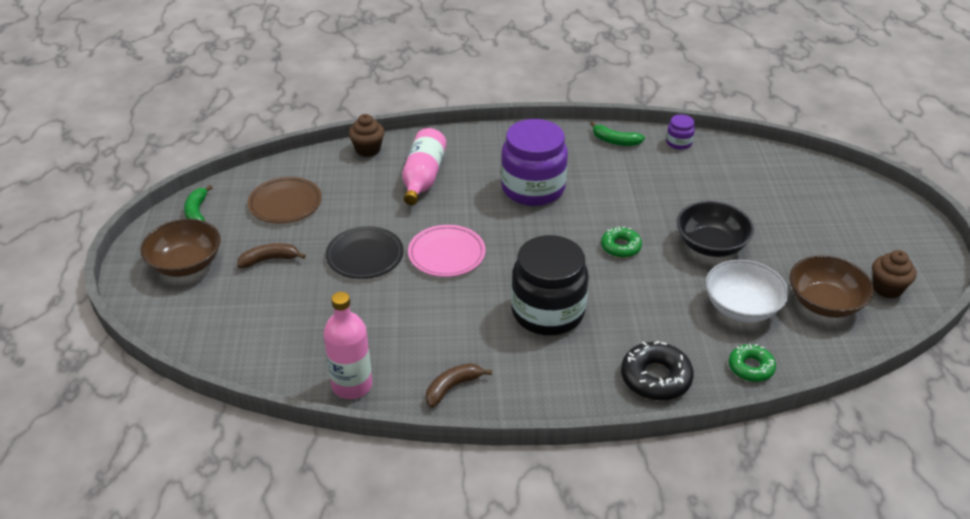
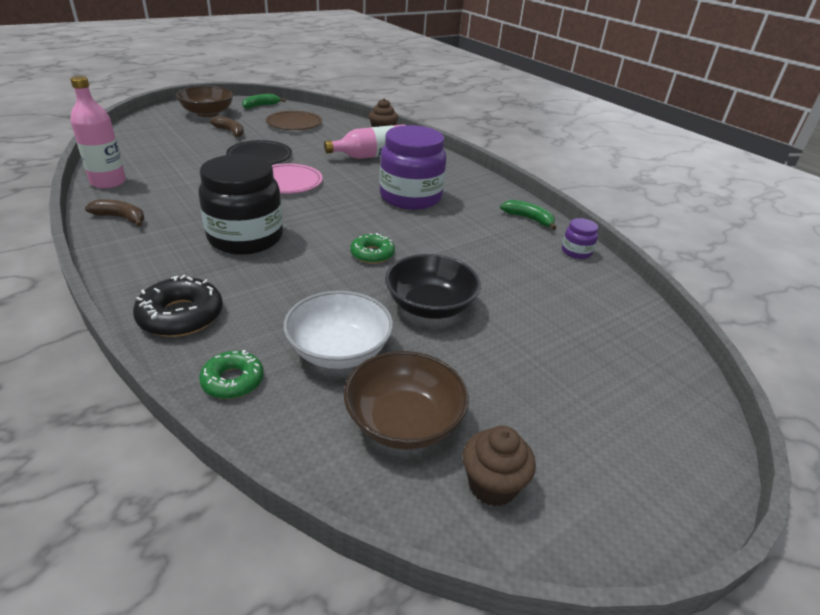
camera: 55 degrees right, 5 degrees down
(615, 141) = (529, 219): green banana -> green banana turned 135 degrees clockwise

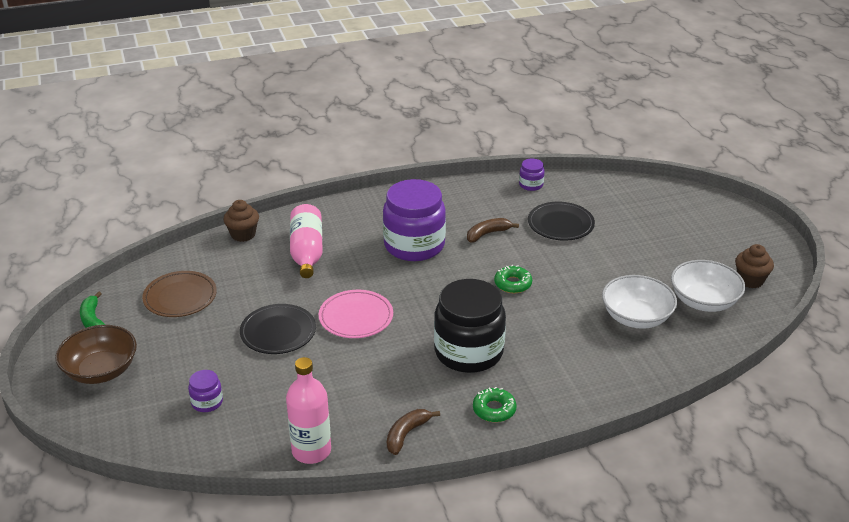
camera: 70 degrees left, 0 degrees up
(172, 144) = (207, 402): none -> purple jar
(181, 316) = (584, 391): black donut -> none
(230, 132) = (185, 352): brown banana -> brown banana (487, 234)
(233, 381) = (662, 366): green donut -> green donut (494, 409)
(404, 422) = (704, 301): brown bowl -> white bowl
(430, 306) = (591, 269): black bowl -> none
(510, 277) = (560, 224): none -> black plate
(529, 219) = (473, 192): green banana -> none

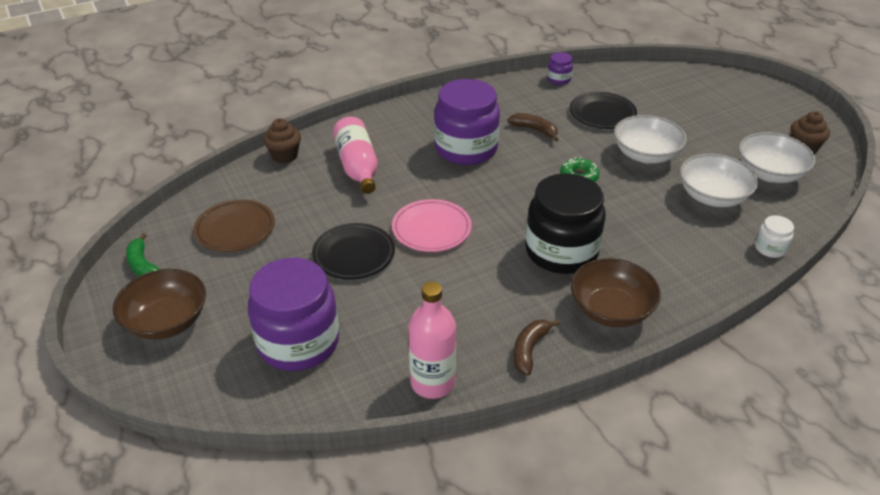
camera: 10 degrees left, 5 degrees up
(207, 402) = (298, 342): purple jar -> purple jar, size x2.31
(487, 234) = (535, 130): brown banana -> brown banana turned 75 degrees clockwise
(494, 409) = (611, 310): green donut -> brown bowl
(587, 270) = (645, 155): none -> white bowl
(671, 372) = (770, 248): none -> white jar

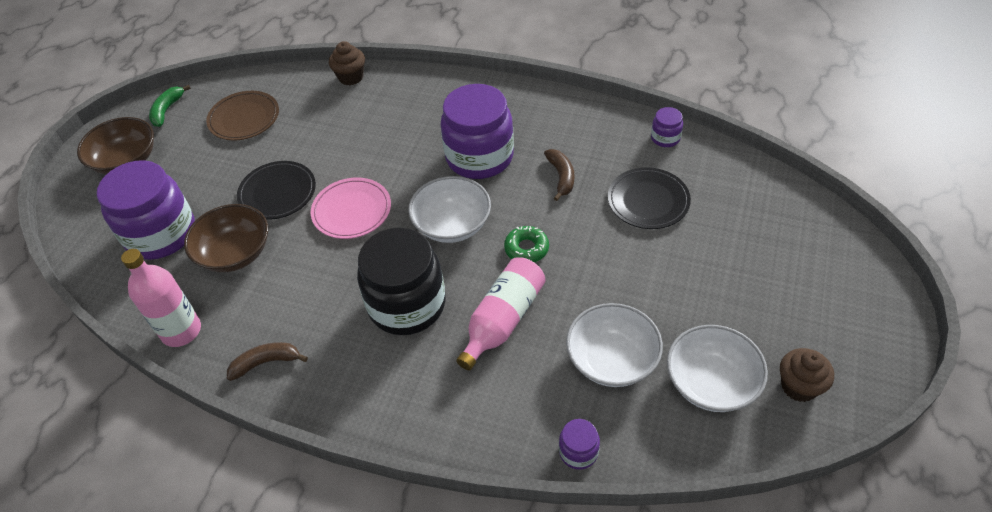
camera: 50 degrees right, 10 degrees up
(357, 167) = (382, 119): pink bottle -> pink bottle (503, 320)
(611, 310) = (363, 384): brown bowl -> brown bowl (235, 253)
(645, 155) = (619, 271): white bowl -> white bowl (452, 225)
(770, 248) = (578, 452): white jar -> purple jar

